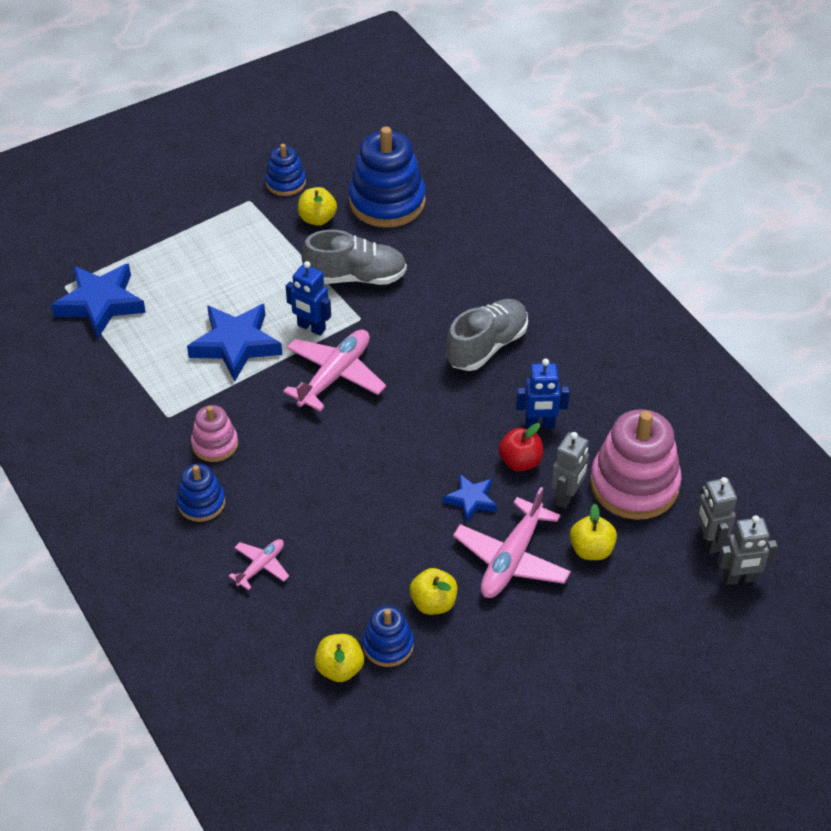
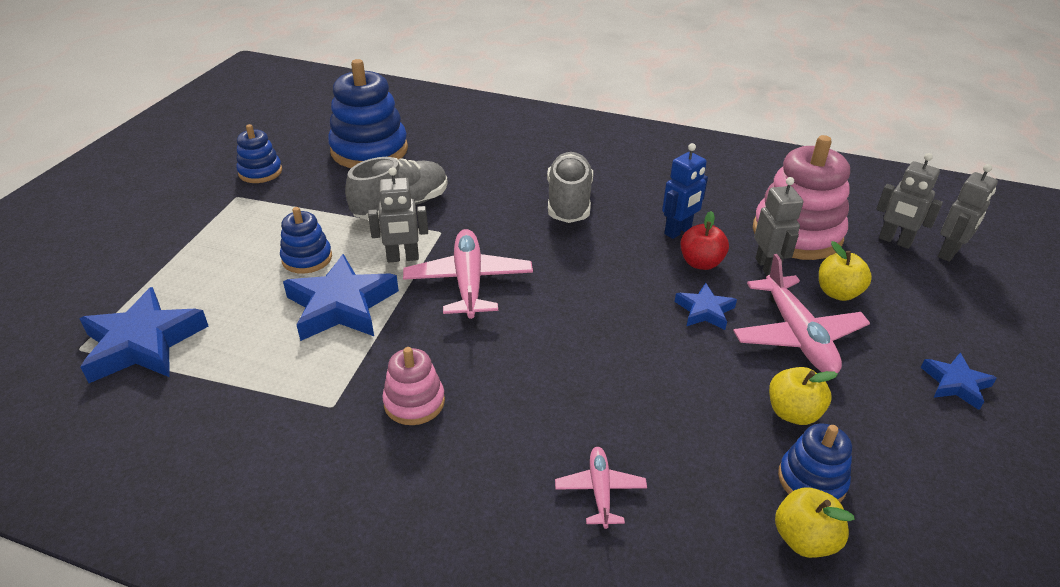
camera: 40 degrees left, 10 degrees down
(201, 503) = (462, 468): blue stacking toy -> blue stacking toy (307, 258)
(311, 327) = (403, 258): blue robot -> grey robot
(317, 219) = (319, 183): yellow apple -> none
(573, 662) = (955, 384): none -> blue star

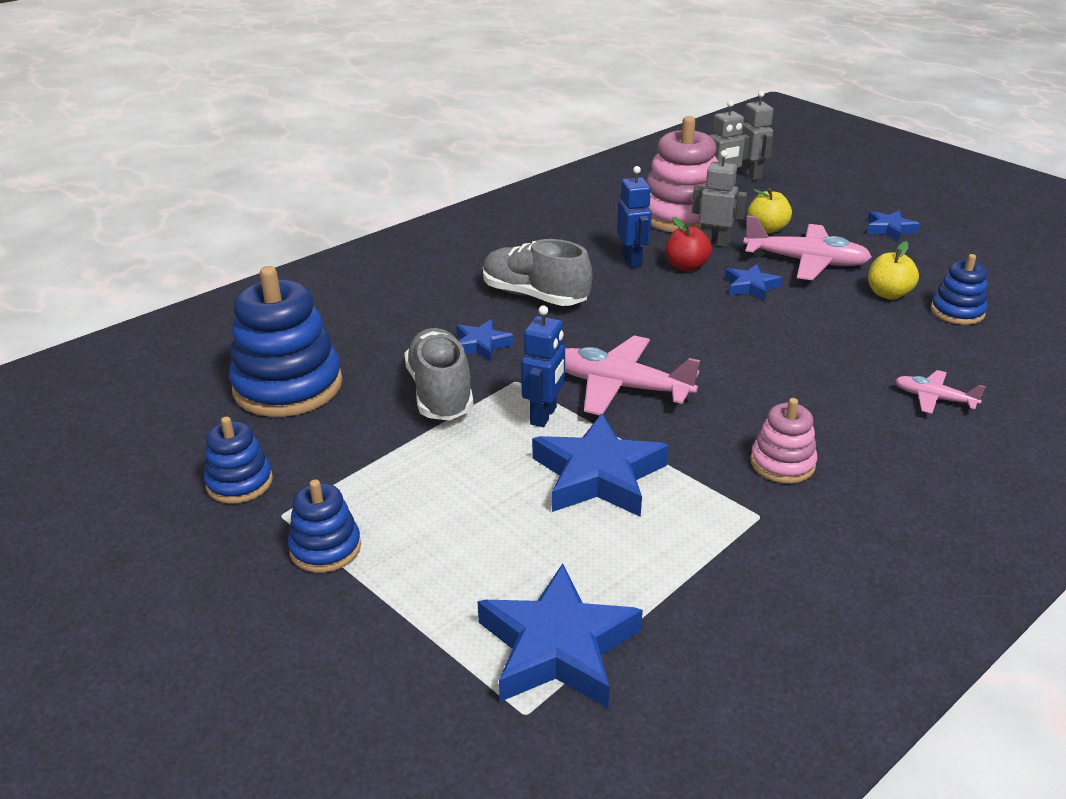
camera: 60 degrees left, 5 degrees down
(307, 258) = (485, 482): blue stacking toy -> blue stacking toy (325, 548)
(403, 258) = (544, 416): grey robot -> blue robot
(477, 202) = (481, 345): none -> blue star
(804, 539) = (1008, 334): yellow apple -> none

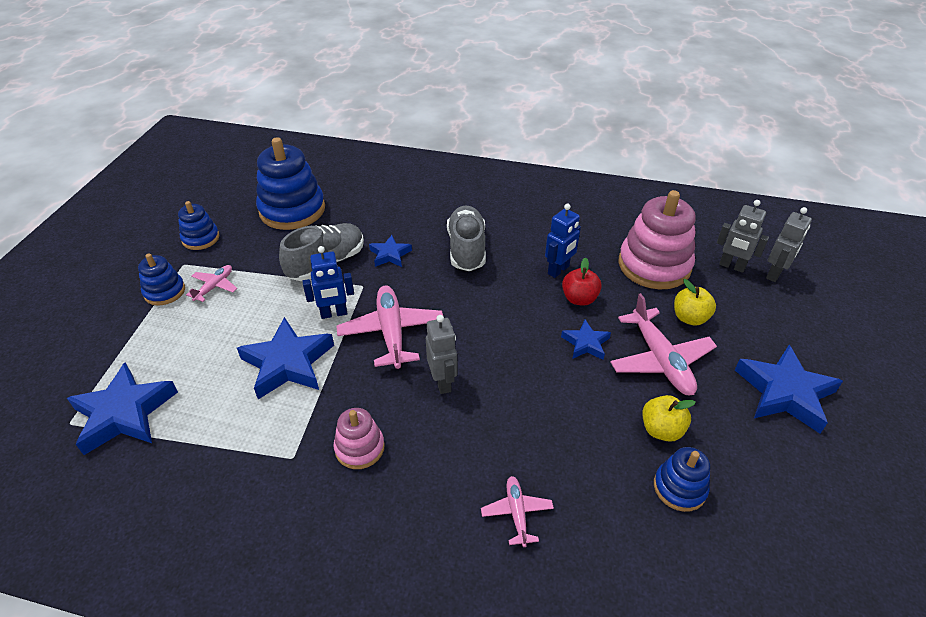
camera: 55 degrees right, 10 degrees up
(373, 497) = (215, 286): none -> pink plane
(714, 242) = (632, 298): grey robot -> grey robot (443, 382)
(889, 229) = (784, 393): blue star -> blue star, size x1.85

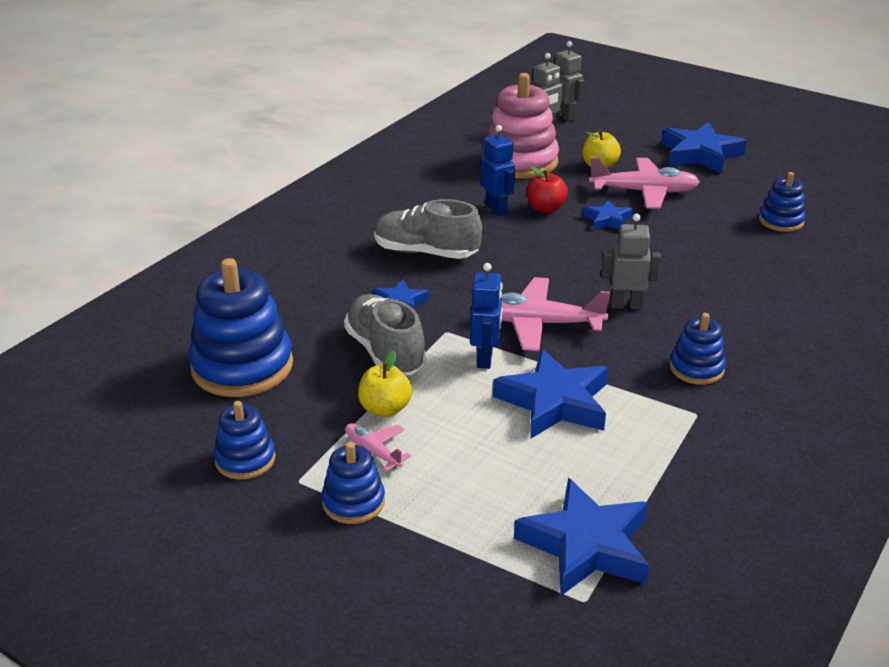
camera: 70 degrees left, 10 degrees down
(359, 448) = (696, 368): pink stacking toy -> blue stacking toy
(516, 513) = (790, 297): pink plane -> none
(661, 430) = (721, 212): yellow apple -> yellow apple (385, 409)

